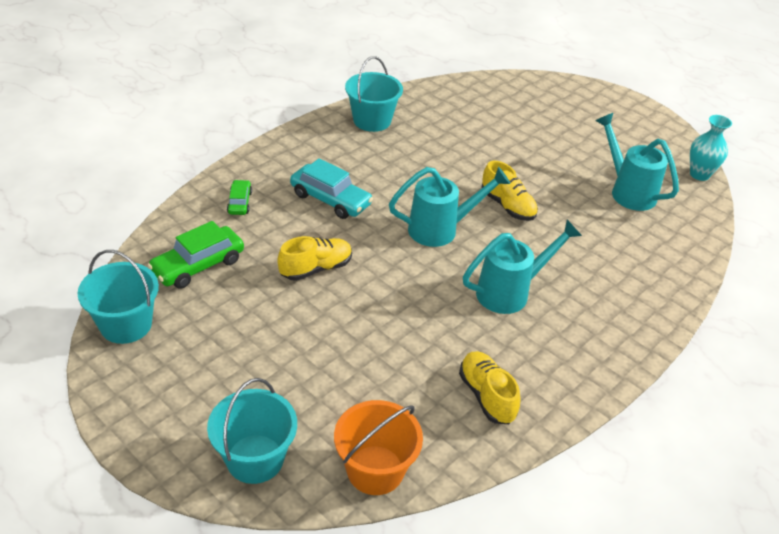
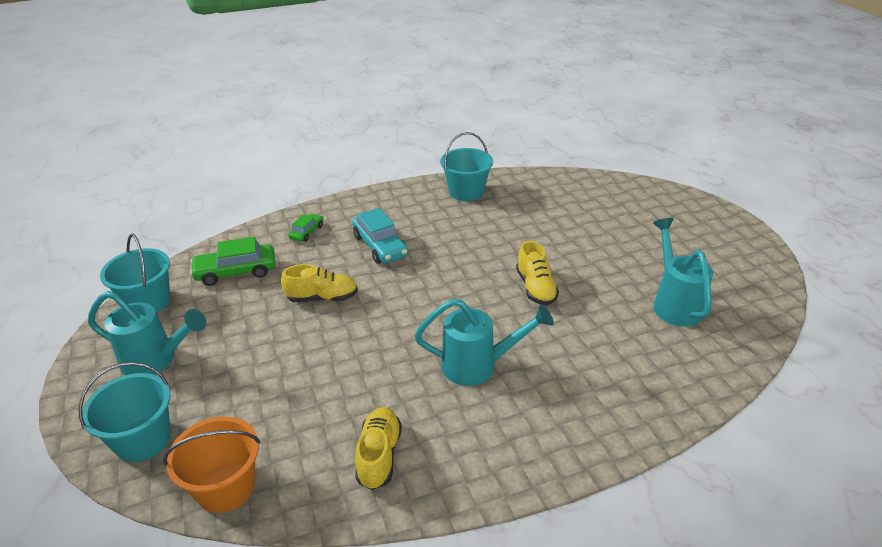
camera: 30 degrees right, 5 degrees down
(441, 229) = (456, 293): turquoise watering can -> turquoise watering can (156, 361)
(699, 174) = (771, 306): turquoise vase -> none

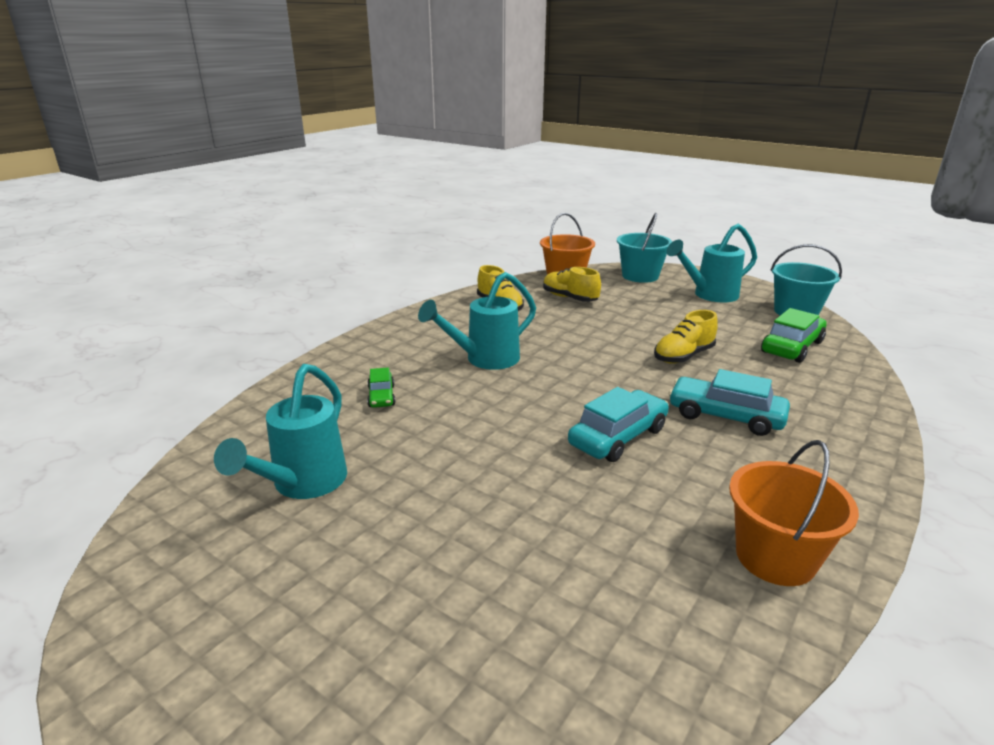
camera: 145 degrees right, 10 degrees down
(307, 232) = (824, 400): green car -> green car (381, 396)
(460, 259) = (618, 437): none -> turquoise car
(466, 191) = (775, 557): turquoise bucket -> orange bucket
(535, 288) = (493, 438): yellow shoe -> yellow shoe (569, 298)
(674, 303) = (302, 485): turquoise watering can -> turquoise watering can turned 60 degrees clockwise

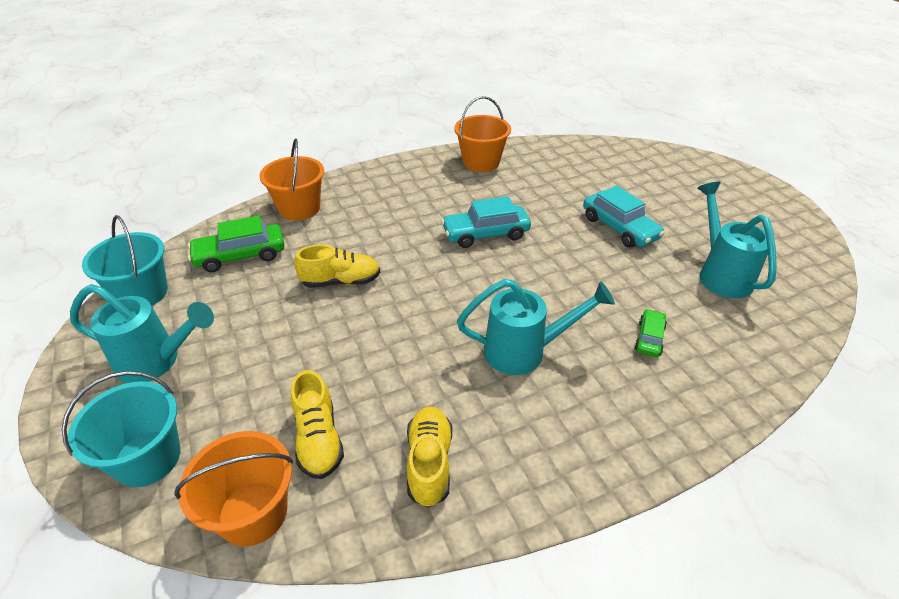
camera: 150 degrees left, 15 degrees up
(302, 485) = (720, 273): turquoise watering can -> turquoise watering can turned 60 degrees counterclockwise
(725, 416) = (397, 222): turquoise car -> turquoise car (619, 228)
(840, 395) = (299, 208): none -> orange bucket

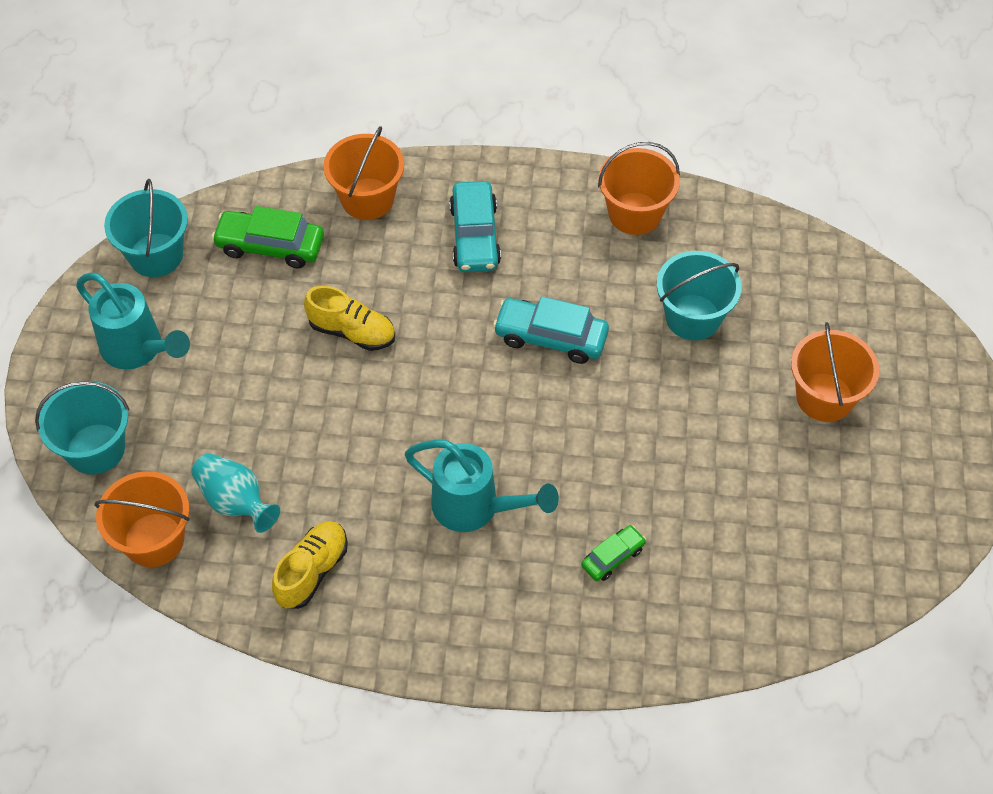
camera: 30 degrees right, 15 degrees up
(318, 439) = (235, 502): yellow shoe -> turquoise vase
(562, 194) = (692, 317): none -> turquoise bucket
(619, 228) = (716, 403): turquoise car -> turquoise car (475, 236)
(674, 203) = (824, 397): none -> orange bucket
(720, 273) = (772, 522): turquoise watering can -> none

